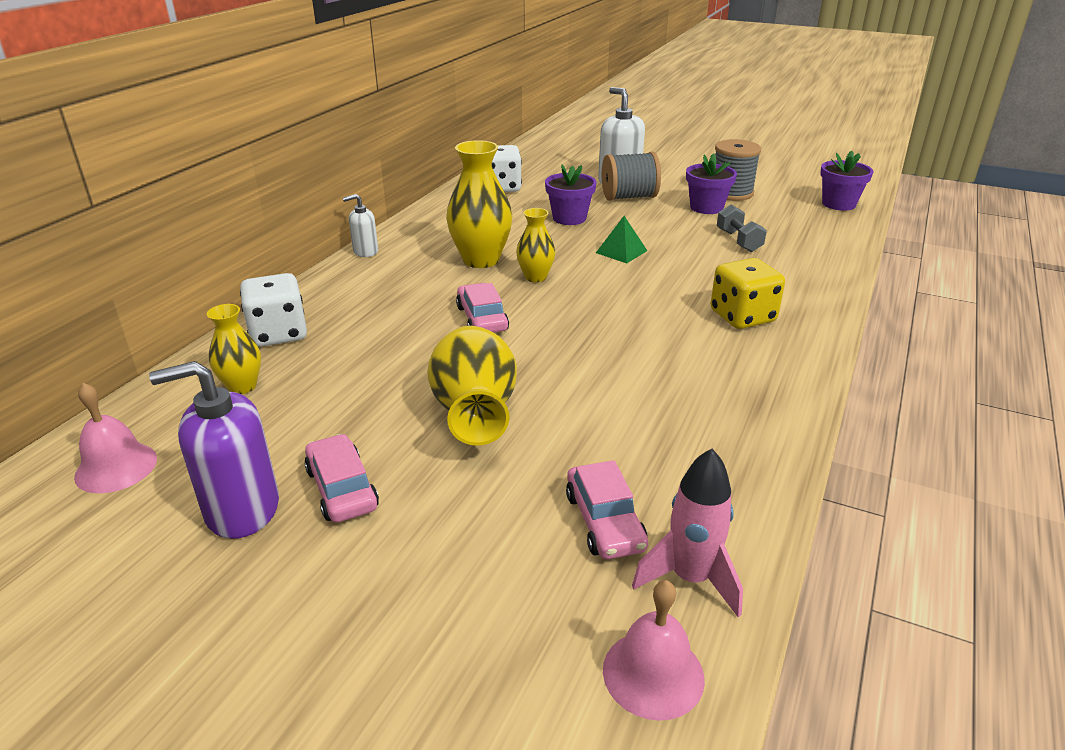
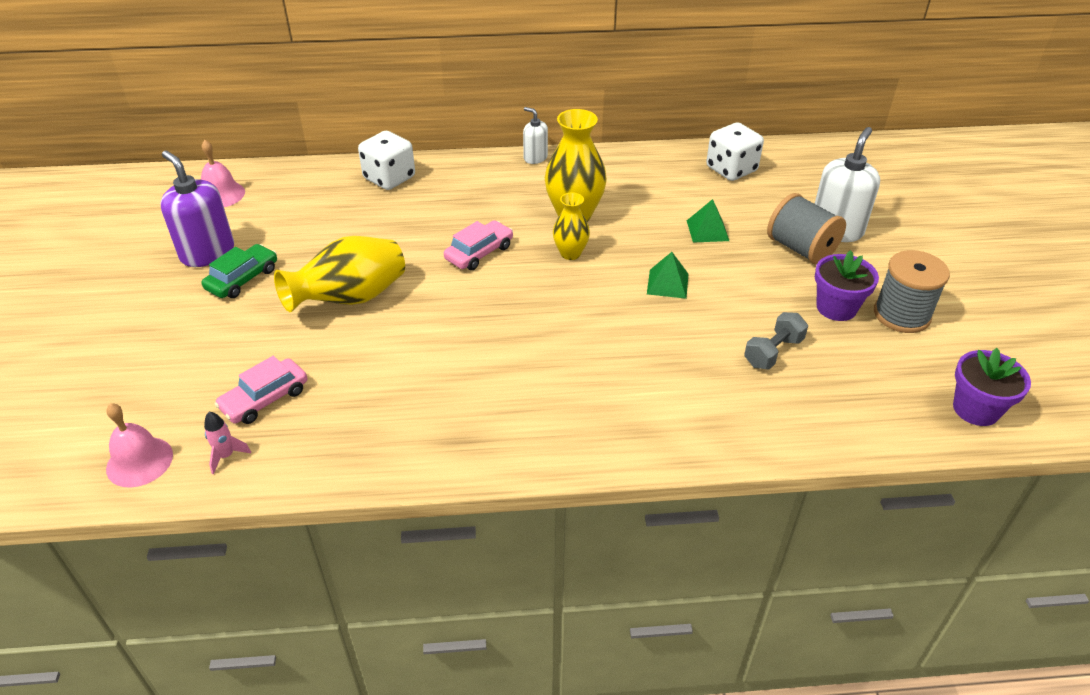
camera: 60 degrees right, 10 degrees up
(242, 386) = (320, 195): yellow vase -> none
(342, 488) = (243, 279): pink car -> green car
(569, 218) = (707, 230): purple flower pot -> green pyramid
(690, 578) = (226, 456): pink rocket -> pink rocket, size x0.56
(742, 317) = (604, 395): yellow dice -> none

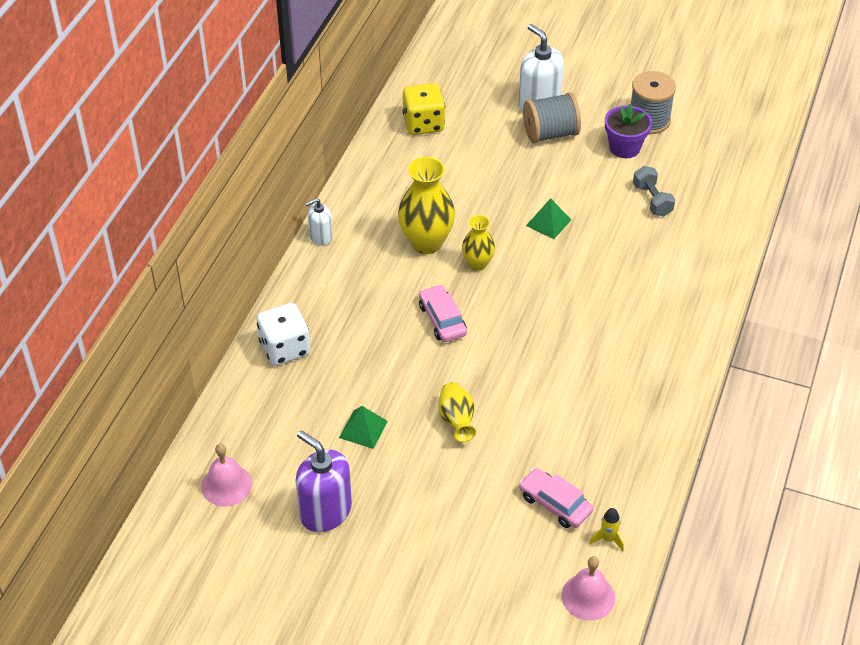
camera: 65 degrees left, 5 degrees up
(207, 253) = (325, 511): purple soap dispenser -> purple soap dispenser turned 60 degrees clockwise
(226, 456) = (608, 539): pink rocket -> yellow rocket
(243, 279) = (384, 491): green car -> none
(265, 399) = (555, 504): pink car -> pink car turned 150 degrees clockwise
(350, 299) = (457, 421): yellow vase -> yellow vase, size x0.58
(707, 230) = (496, 173): green pyramid -> green pyramid (363, 429)
(731, 169) = (423, 123): white dice -> yellow dice
(976, 409) = (749, 134): purple flower pot -> none

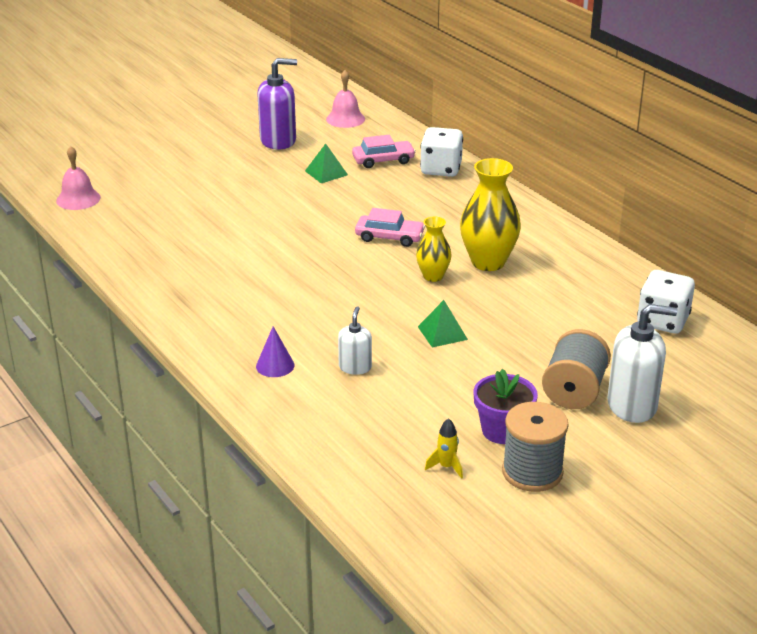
camera: 125 degrees right, 15 degrees down
(320, 236) = (550, 219): white soap dispenser -> white soap dispenser (355, 367)
(423, 123) = (662, 321): yellow dice -> white dice
(457, 421) = (283, 207): yellow vase -> none
(555, 504) = (160, 216): pink car -> pink car (383, 160)
(608, 539) = (103, 223): yellow rocket -> yellow rocket (446, 467)
(652, 200) = (403, 409): grey dumbbell -> none
(677, 287) = (275, 365): none -> purple cone

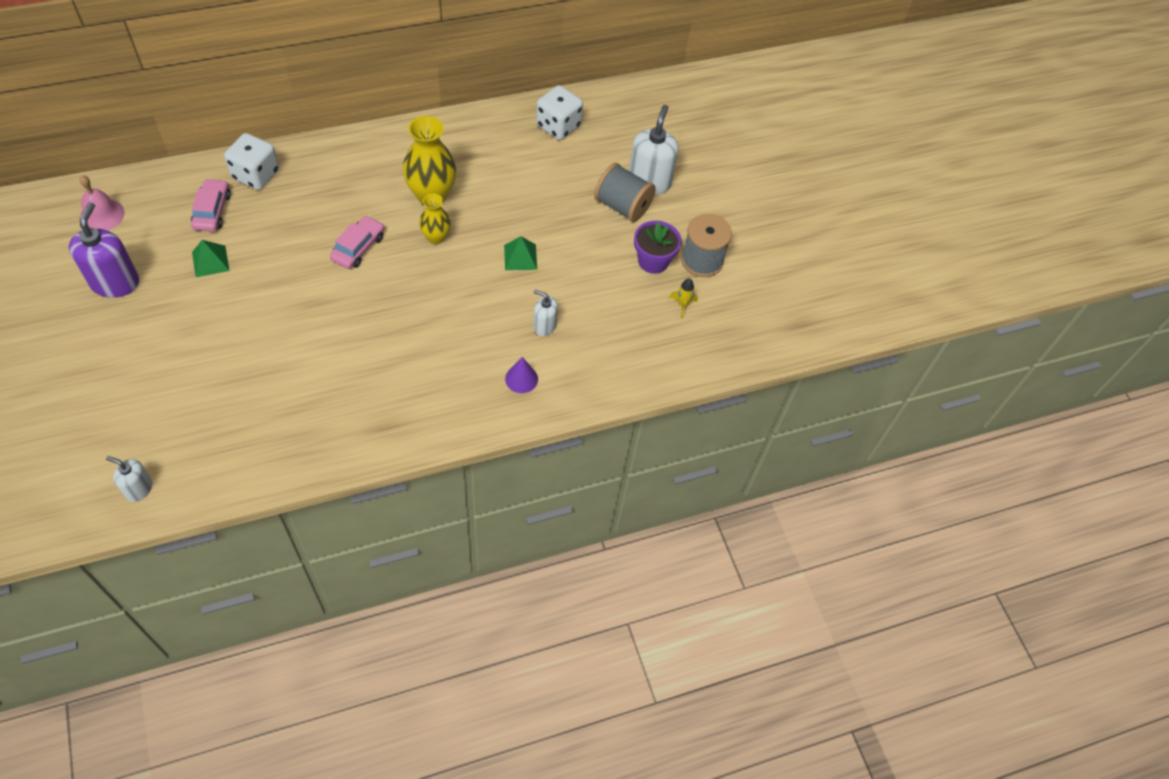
camera: 80 degrees left, 25 degrees up
(78, 199) = (138, 488): pink bell -> white soap dispenser

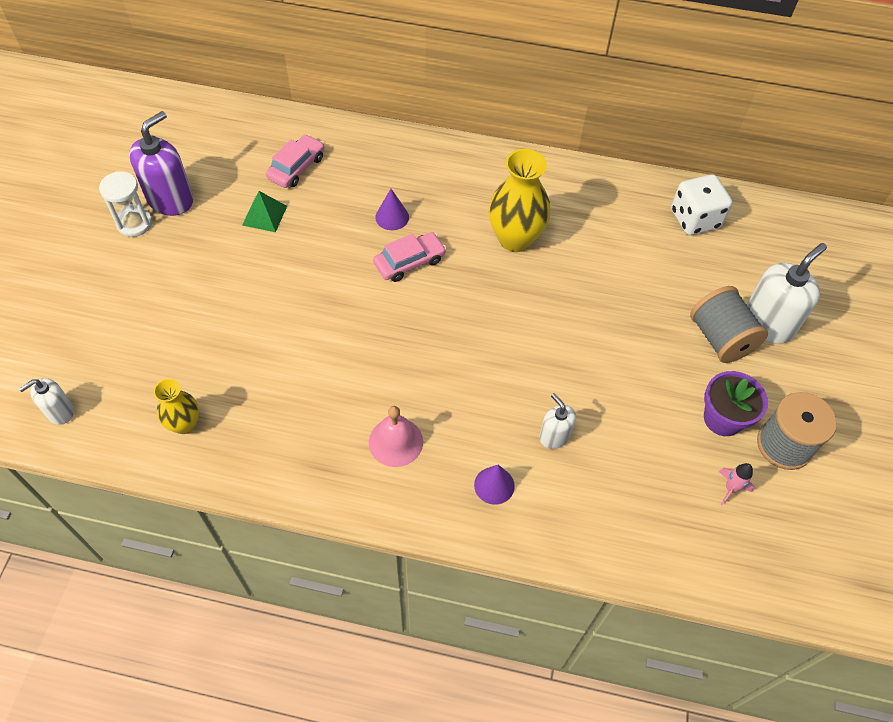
camera: 35 degrees right, 0 degrees up
(95, 315) = (134, 223): none -> white hourglass
(102, 215) = (200, 132): pink bell -> pink bell (395, 442)
(138, 488) = (60, 411): white soap dispenser -> white soap dispenser turned 90 degrees counterclockwise
(256, 175) = (357, 149): white dice -> none
(321, 218) = (392, 217): none -> purple cone
(436, 237) = (494, 285): yellow vase -> yellow vase (184, 424)
(520, 257) = (571, 345): green pyramid -> none
(682, 305) = (730, 489): yellow rocket -> pink rocket

